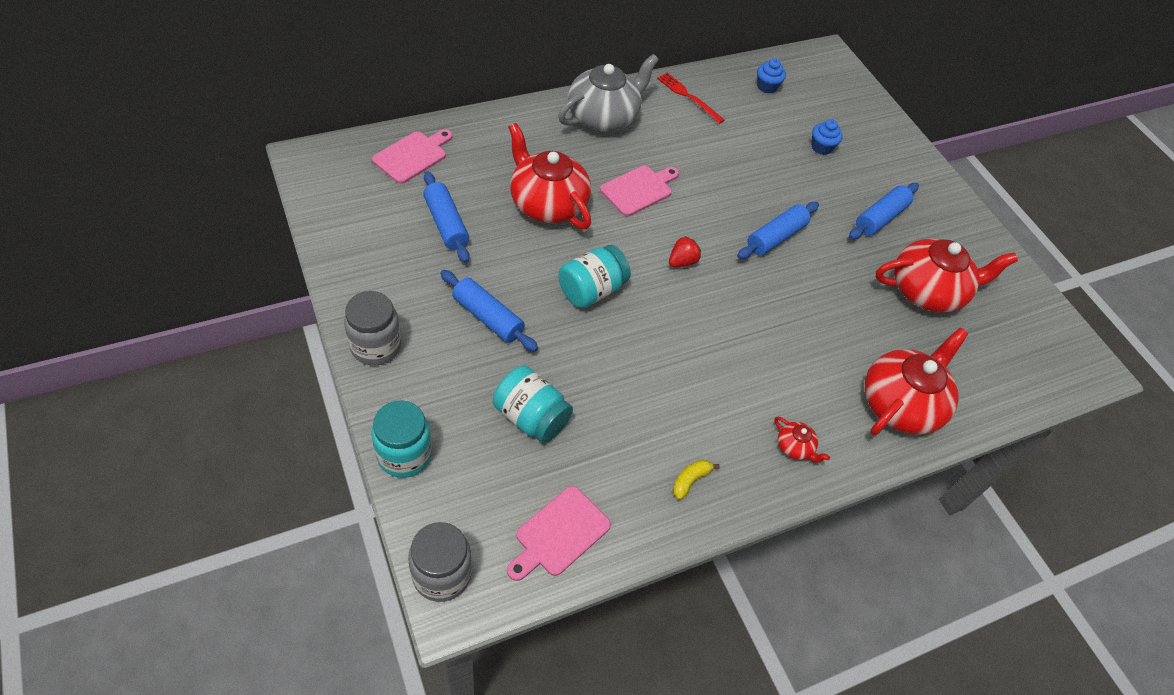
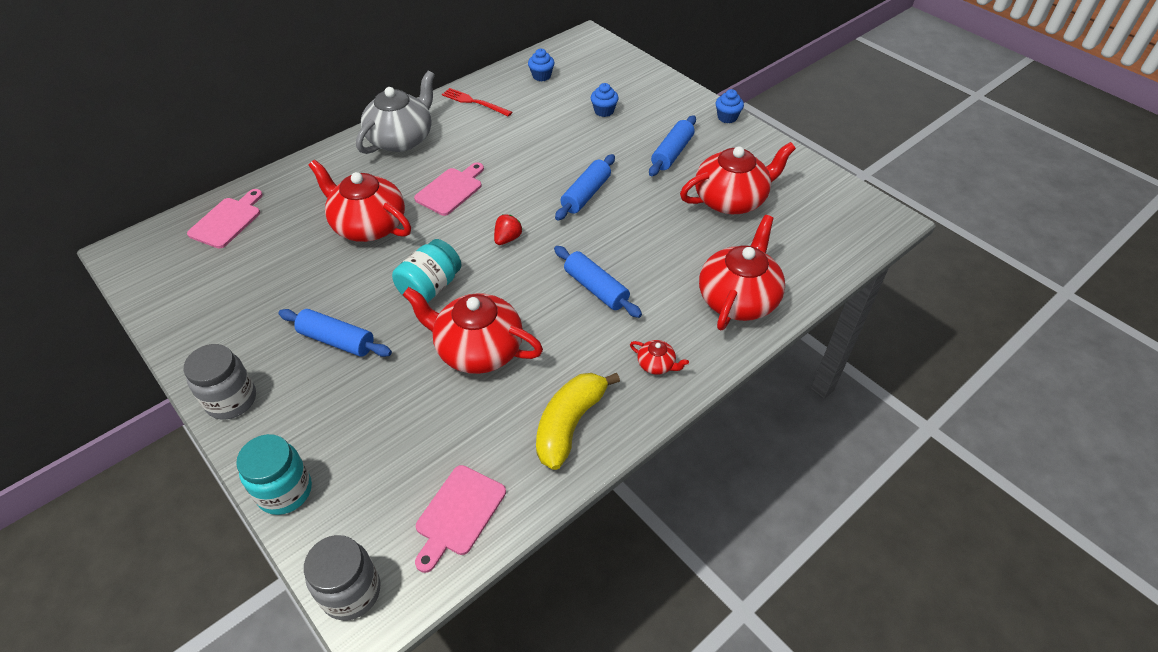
camera: 10 degrees left, 5 degrees down
(446, 224) = (275, 270): blue rolling pin -> blue rolling pin (596, 288)
(531, 417) = (402, 416): turquoise jar -> none
(621, 371) = (478, 349): none -> red teapot
(690, 480) = (569, 424): yellow banana -> yellow banana, size x2.19
(952, 194) = (727, 117): none -> blue cupcake

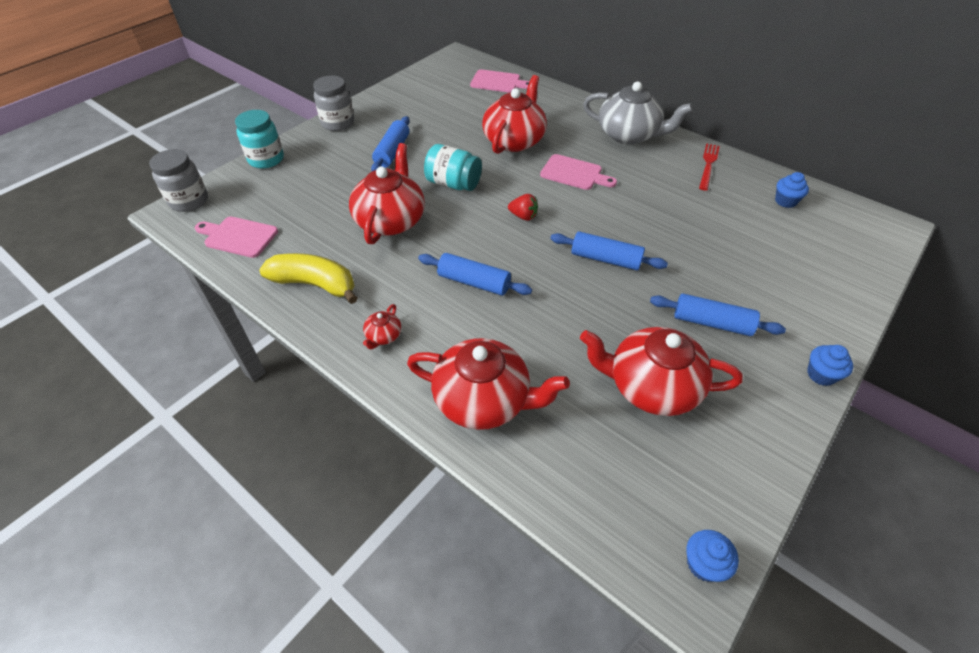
camera: 80 degrees right, 0 degrees up
(596, 288) = (474, 282): blue rolling pin -> blue rolling pin turned 75 degrees clockwise
(604, 111) = (755, 256): blue cupcake -> blue cupcake (704, 564)
(731, 200) = (651, 386): red teapot -> red teapot turned 135 degrees clockwise

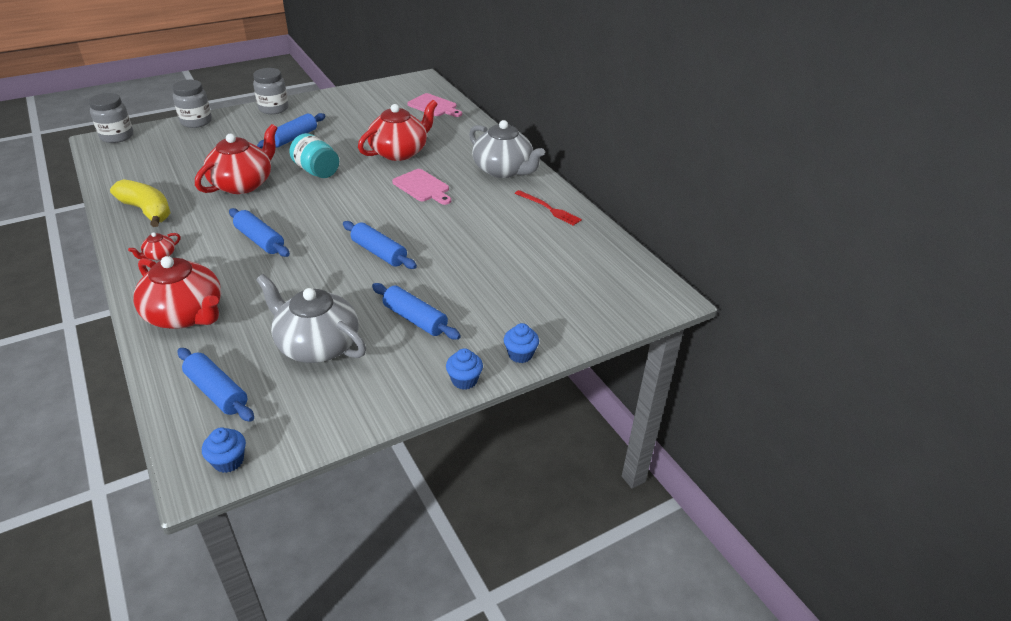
camera: 20 degrees right, 10 degrees down
(238, 236) = (127, 167): pink cutting board -> none
(266, 159) = (196, 122): turquoise jar -> grey jar
(523, 216) = (346, 206): red strawberry -> none
(609, 483) = (217, 392): none -> blue rolling pin
(651, 386) = (317, 345): red teapot -> grey teapot
(708, 165) = (549, 209): red fork -> red fork turned 90 degrees clockwise
(785, 201) = (588, 253): blue cupcake -> blue cupcake (520, 354)

